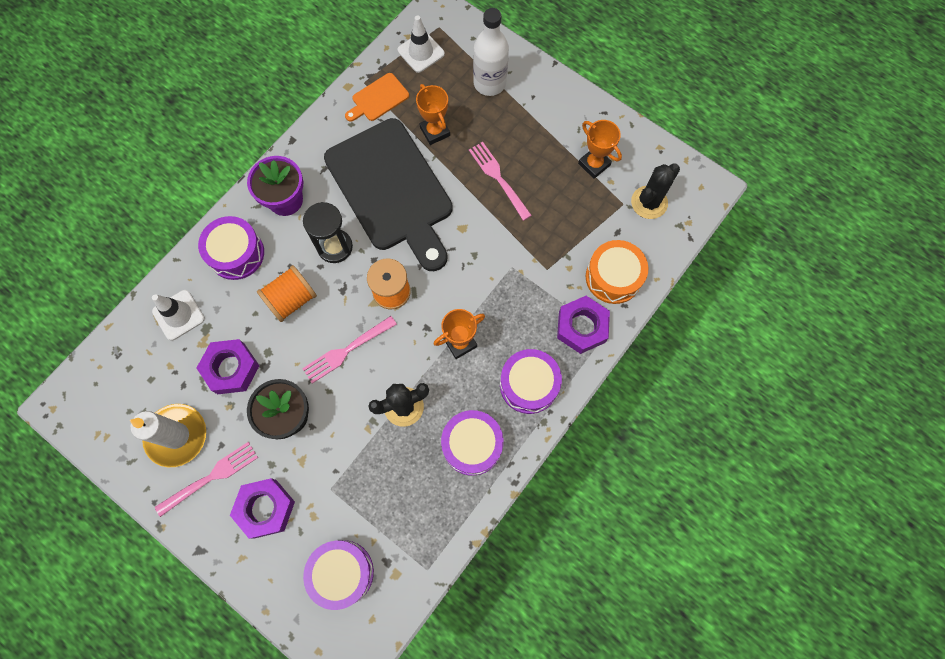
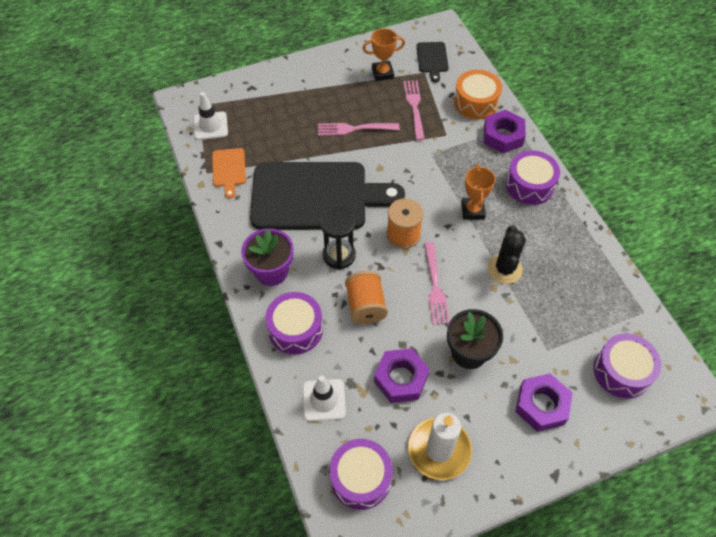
camera: 60 degrees left, 15 degrees down
(211, 477) = (492, 437): pink fork -> pink fork (414, 107)
(435, 131) = (286, 148): orange trophy -> none
(472, 445) = (558, 239): purple drum -> purple drum (360, 478)
(489, 83) = (272, 98): white bottle -> none
(649, 202) = (432, 59): black cactus -> black cutting board

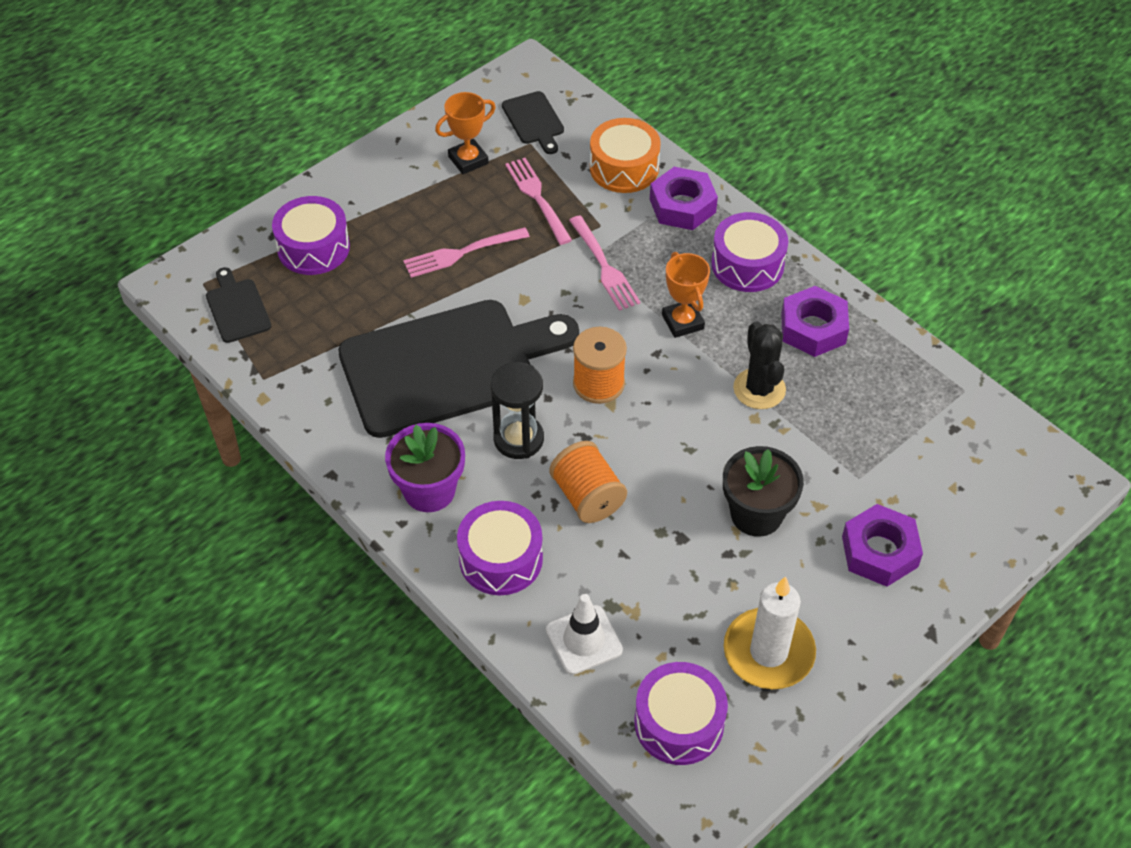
camera: 20 degrees left, 5 degrees down
(210, 126) = (237, 308): white traffic cone -> black cutting board
(229, 170) = (297, 365): orange cutting board -> none
(401, 379) = (678, 578): purple nut -> purple nut (813, 328)
(435, 286) = (673, 441): pink fork -> pink fork (604, 266)
(622, 371) = (965, 475): purple drum -> purple drum (313, 247)

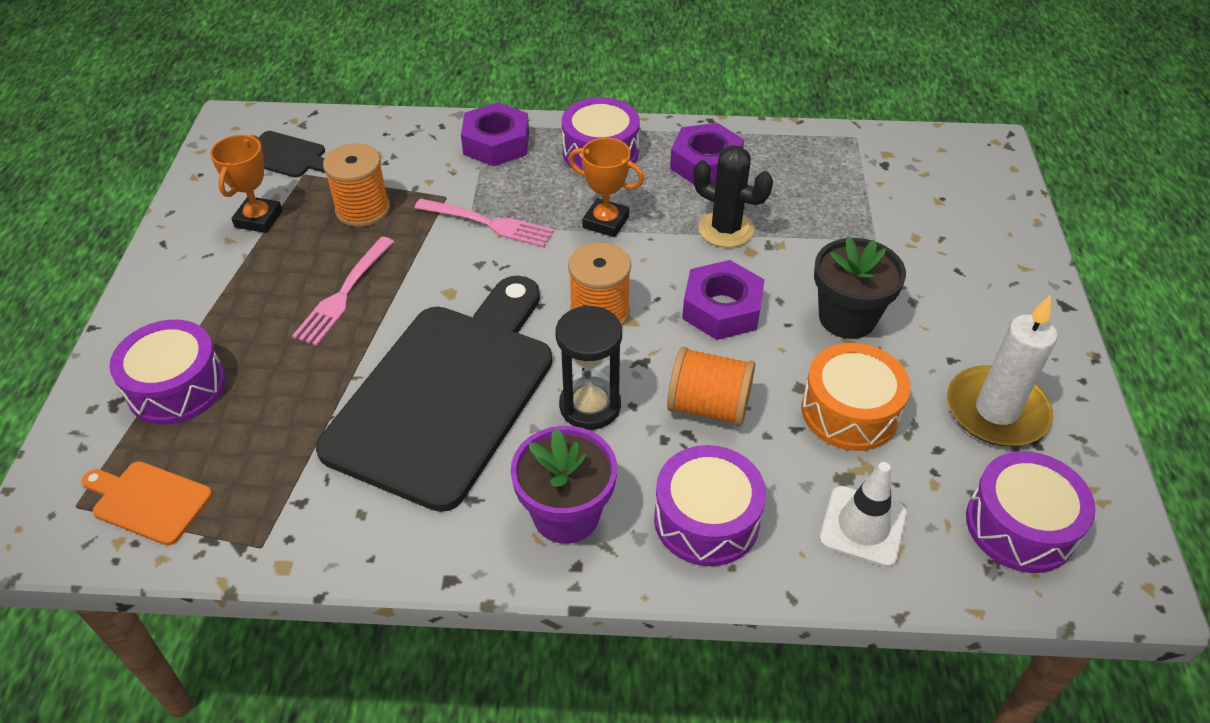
camera: 45 degrees left, 5 degrees down
(237, 308) = (148, 501): black cutting board -> orange cutting board
(537, 198) = (363, 209): pink fork -> orange spool
(624, 168) = (412, 145): orange drum -> orange drum (850, 411)
(879, 551) = (958, 278): purple nut -> purple nut (722, 309)

